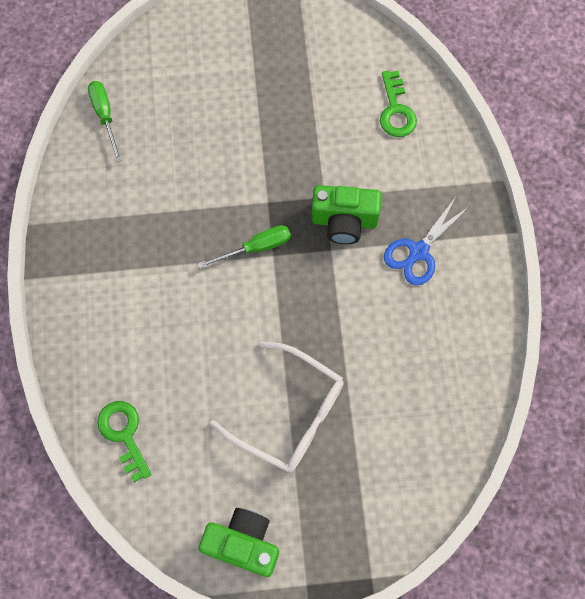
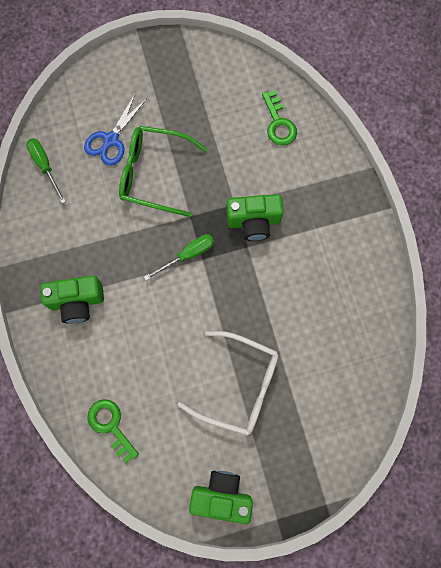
camera: 10 degrees left, 5 degrees up
(112, 280) = (77, 302): none -> green camera
(232, 145) = (153, 174): none -> green glasses
(418, 252) = (316, 237): blue scissors -> blue scissors (110, 140)

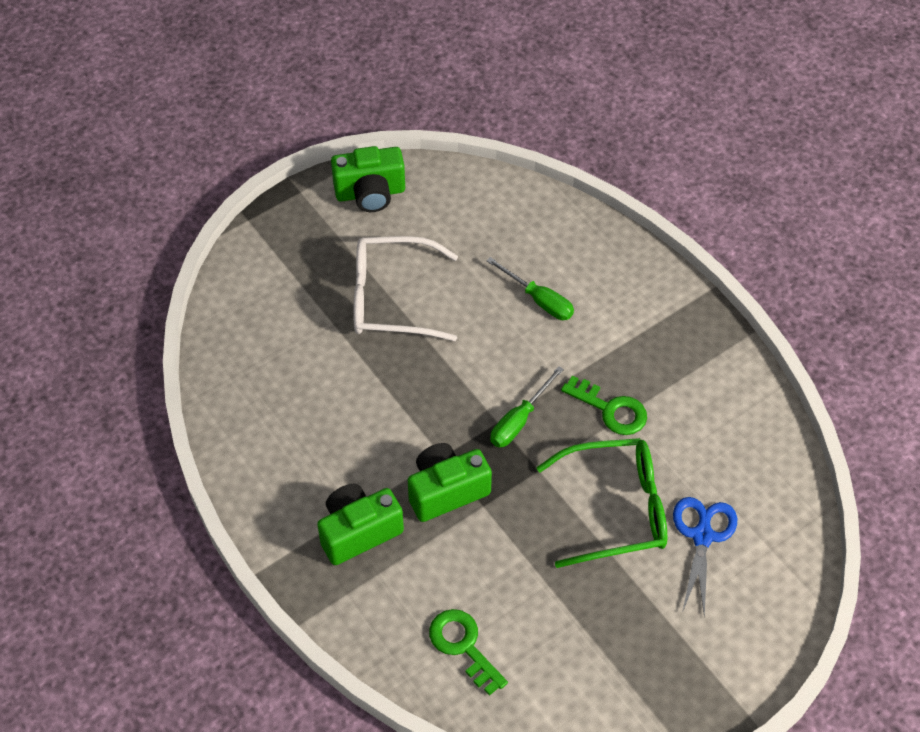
camera: 160 degrees right, 20 degrees down
(45, 166) = (773, 469): green screwdriver -> green screwdriver (539, 300)
(77, 302) = (634, 324): green camera -> green camera (358, 532)
(111, 426) = (526, 217): green key -> green key (610, 409)

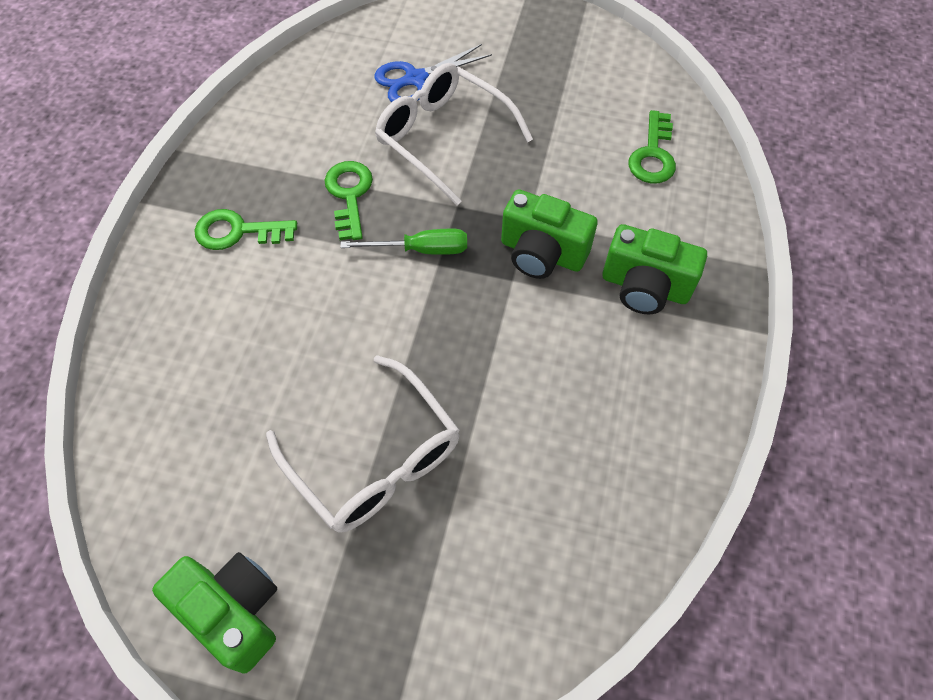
camera: 130 degrees left, 5 degrees up
(539, 300) = (267, 324): green screwdriver -> none
(617, 509) = (442, 137): green glasses -> white glasses
(634, 325) = (238, 232): none -> green key

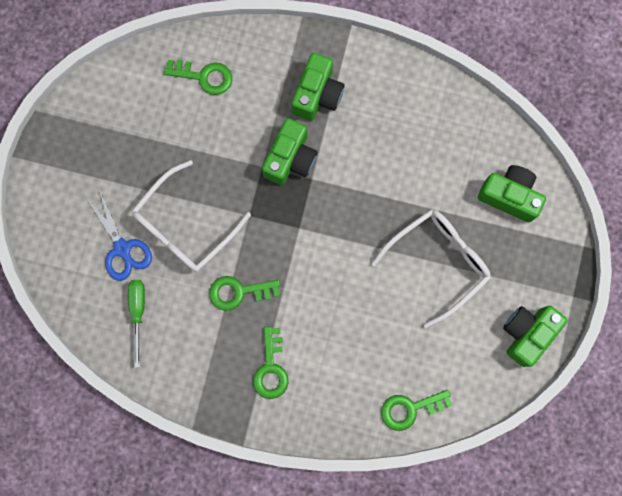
camera: 90 degrees left, 20 degrees up
(141, 412) = (410, 409): none -> green key
(421, 250) = (287, 239): green screwdriver -> green screwdriver (138, 312)
(490, 586) = (509, 196): none -> green camera

